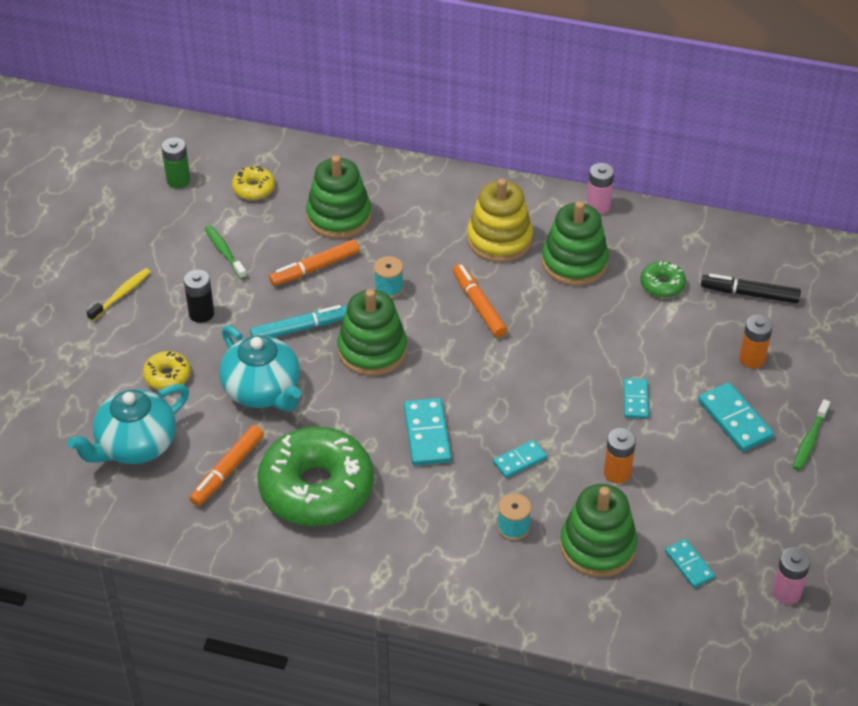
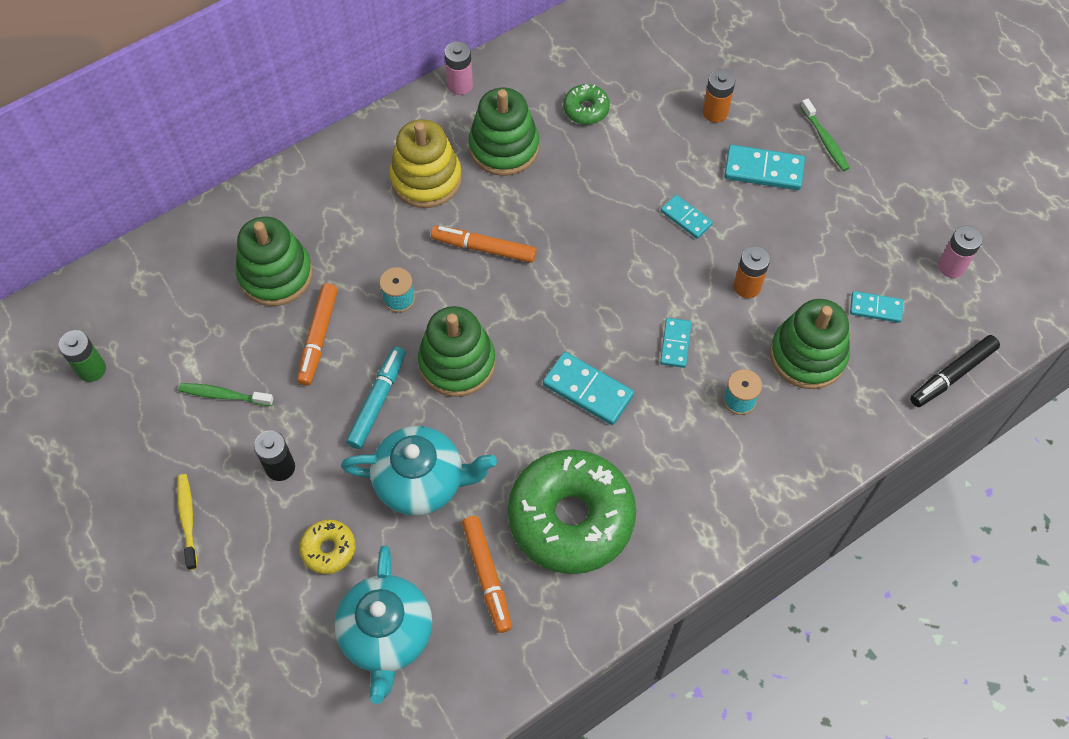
camera: 50 degrees left, 15 degrees up
(254, 188) = (170, 315): yellow donut -> none
(749, 294) = (650, 63): black marker -> black marker (952, 375)

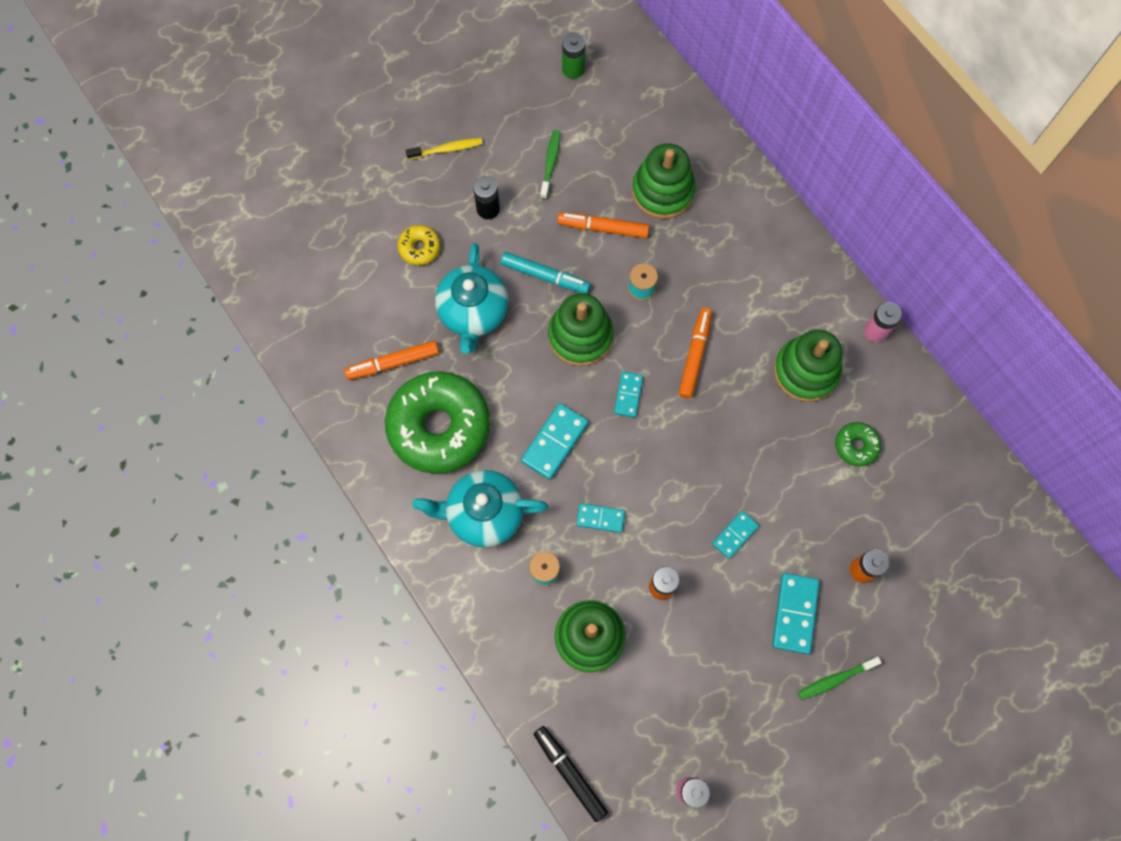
camera: 90 degrees right, 10 degrees up
(387, 635) = (351, 292): turquoise teapot -> turquoise teapot (484, 514)
(426, 179) = (766, 305): yellow stacking toy -> none
(875, 308) = (641, 708): turquoise domino -> turquoise domino (628, 395)

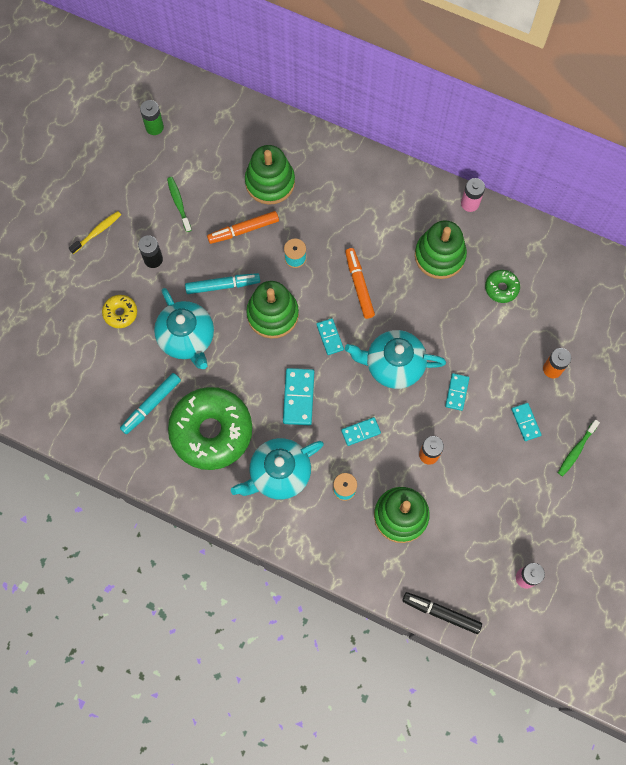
camera: 30 degrees left, 0 degrees up
(393, 363) = (151, 405): orange marker -> turquoise marker
(680, 465) = (393, 365): none -> turquoise teapot
(794, 613) = (525, 422): turquoise domino -> turquoise domino, size x0.63

